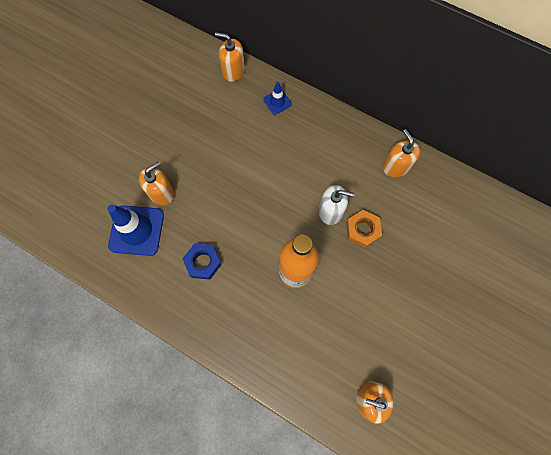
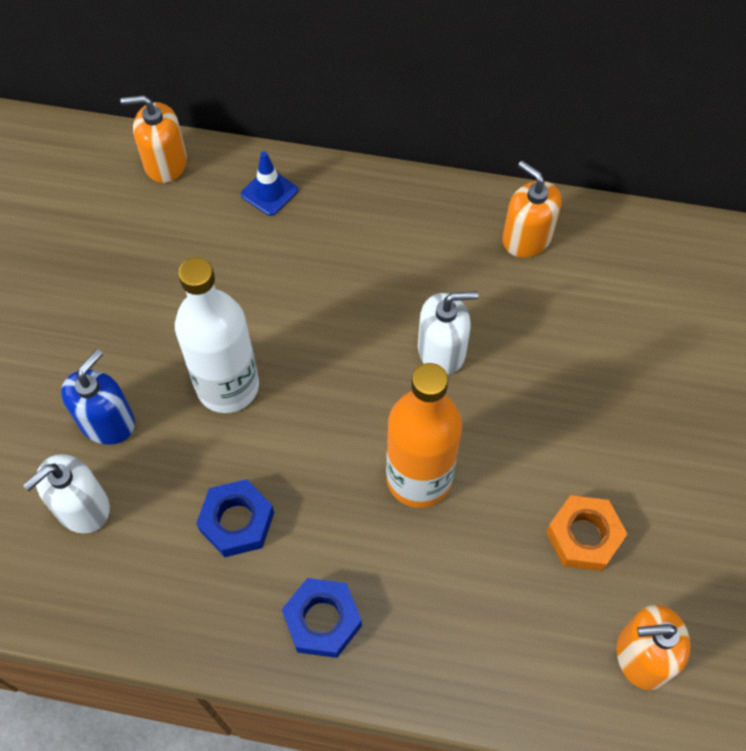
camera: 20 degrees left, 10 degrees down
(136, 230) = (82, 507): blue traffic cone -> white soap dispenser
(161, 193) = (107, 422): orange soap dispenser -> blue soap dispenser
(222, 194) = (228, 386): none -> white bottle
(225, 324) = (322, 620): none -> blue nut
(362, 230) = (511, 365): orange nut -> orange nut (584, 536)

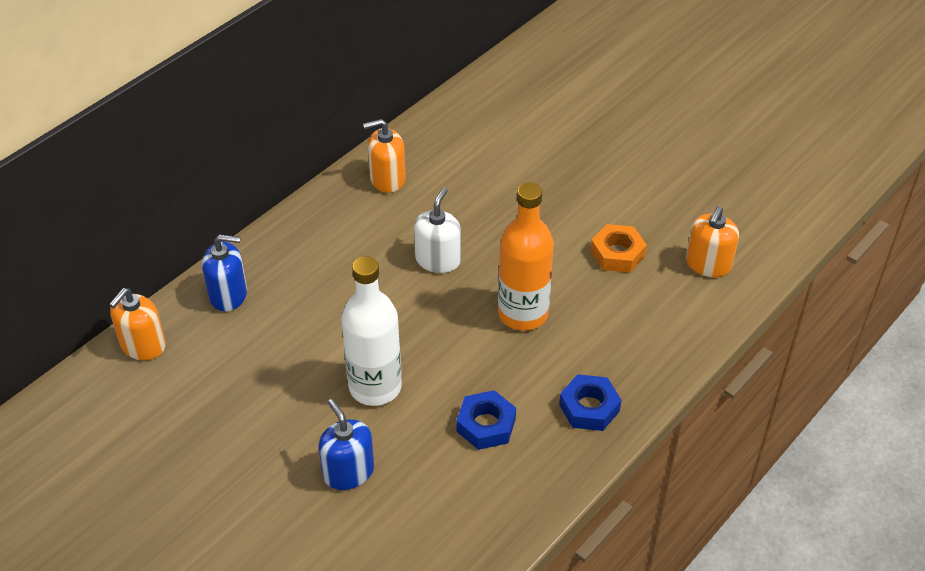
camera: 60 degrees left, 15 degrees down
(82, 507) = (409, 514): white soap dispenser -> none
(269, 192) = (228, 295): blue traffic cone -> blue soap dispenser

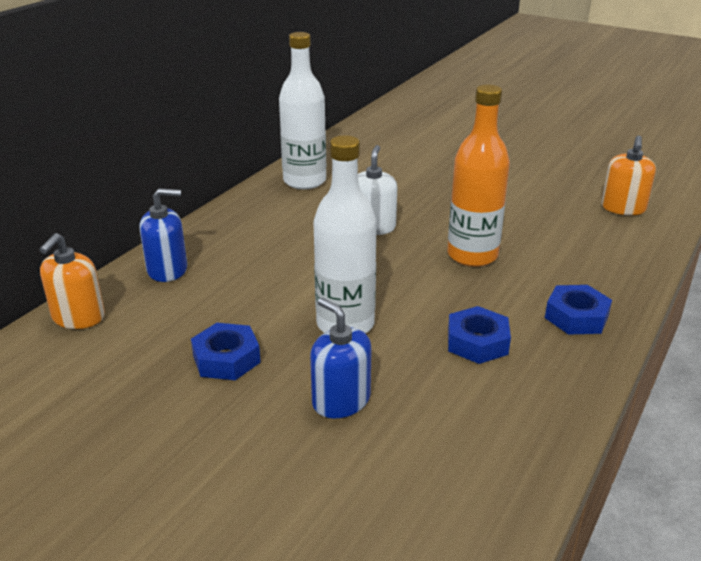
camera: 10 degrees left, 15 degrees down
(263, 412) = (226, 359): none -> blue nut
(387, 179) = (304, 181): orange soap dispenser -> white bottle
(617, 253) = (538, 209): orange nut -> none

